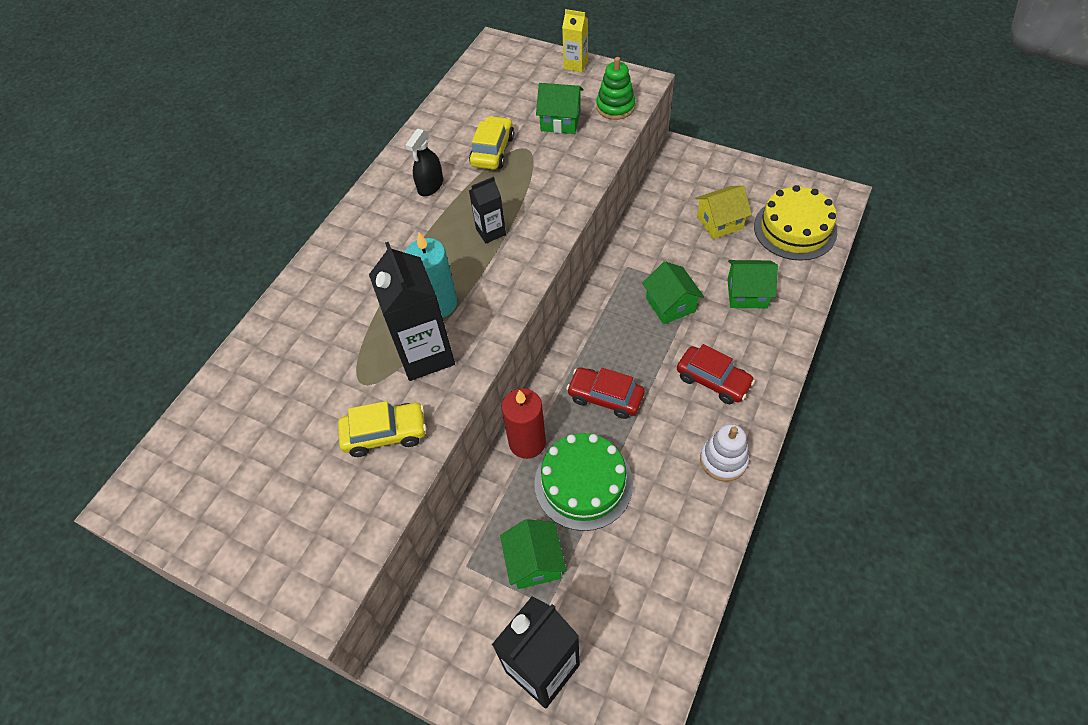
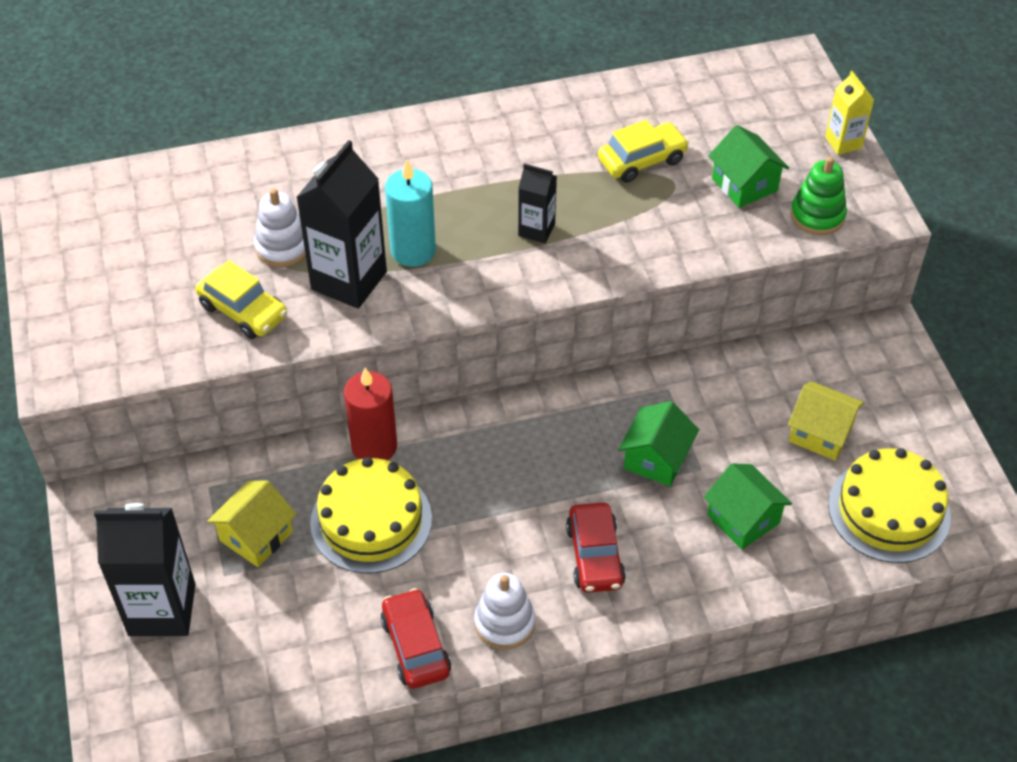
camera: 45 degrees right, 5 degrees down
(355, 374) = (283, 247): none -> white stacking toy
(430, 186) = (545, 146): black spray bottle -> none
(534, 562) = (256, 536): green house -> yellow house
(583, 483) = (371, 520): green cake -> yellow cake
(605, 397) = (484, 476): red car -> red car (415, 646)

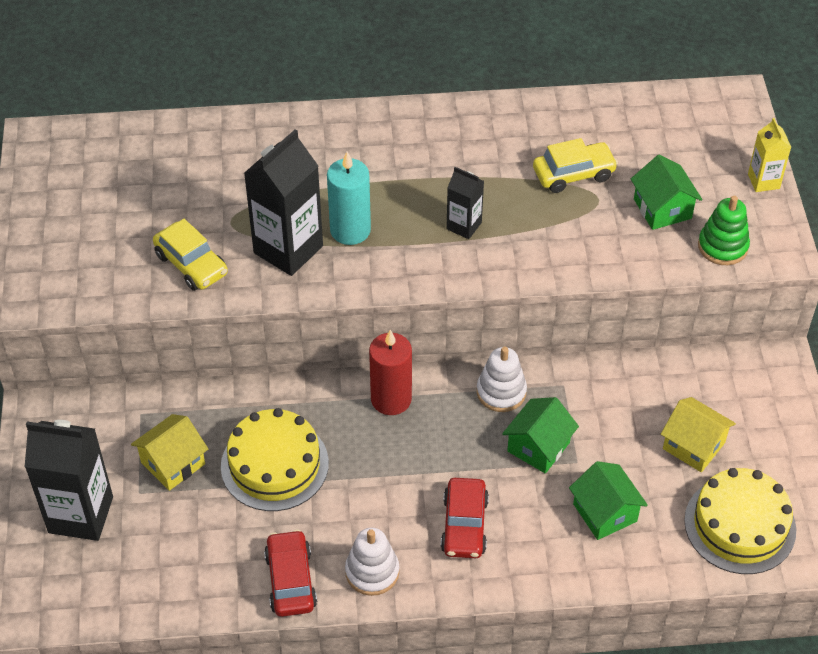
camera: 10 degrees right, 0 degrees up
(283, 247) = (237, 212): white stacking toy -> white stacking toy (501, 392)
(374, 446) = (291, 399): red candle -> red candle (391, 399)

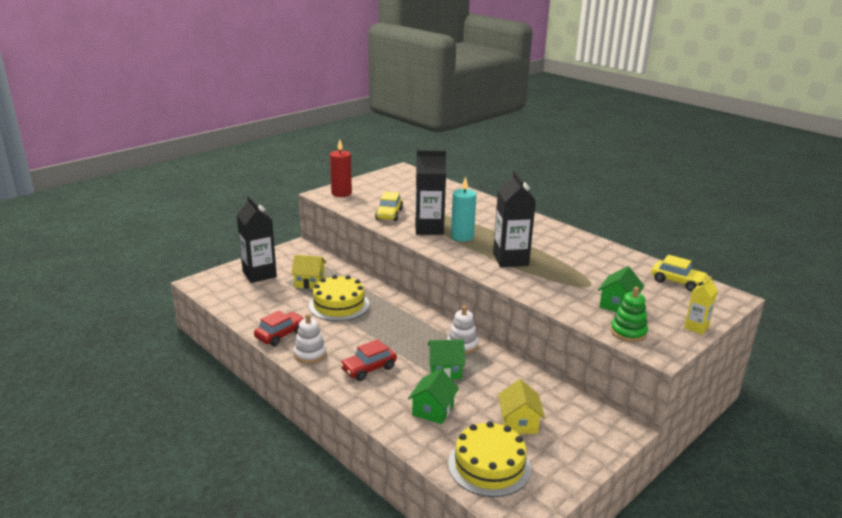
camera: 50 degrees right, 25 degrees down
(391, 399) = (414, 317): red candle -> red candle (341, 193)
(464, 226) = (510, 259): black carton -> black carton, size x1.88
(573, 174) = (592, 273): yellow car -> yellow car (677, 282)

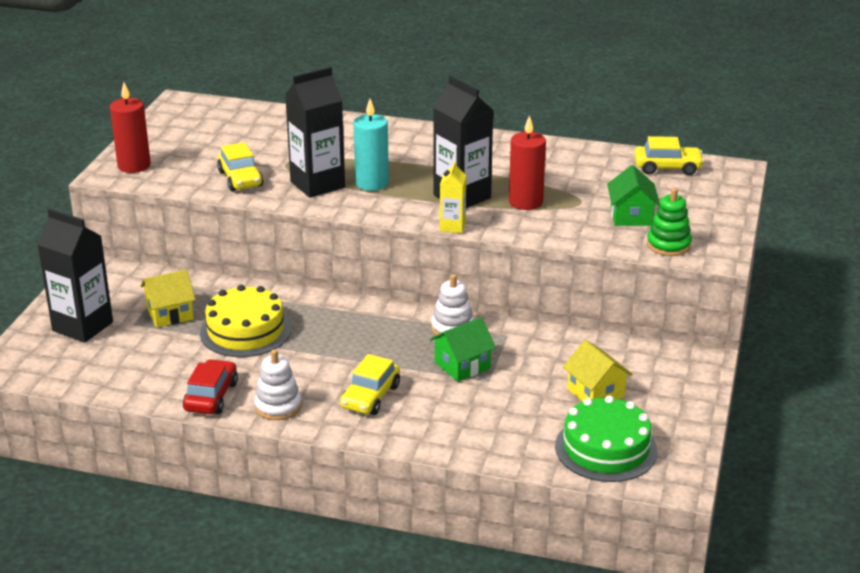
camera: 30 degrees left, 5 degrees up
(368, 368) = (370, 396): red car -> yellow car
(433, 410) = (492, 415): green house -> none
(489, 465) = (606, 448): yellow cake -> green cake
(550, 274) = (525, 202): none -> red candle
(696, 327) = (728, 217): yellow carton -> yellow carton (452, 226)

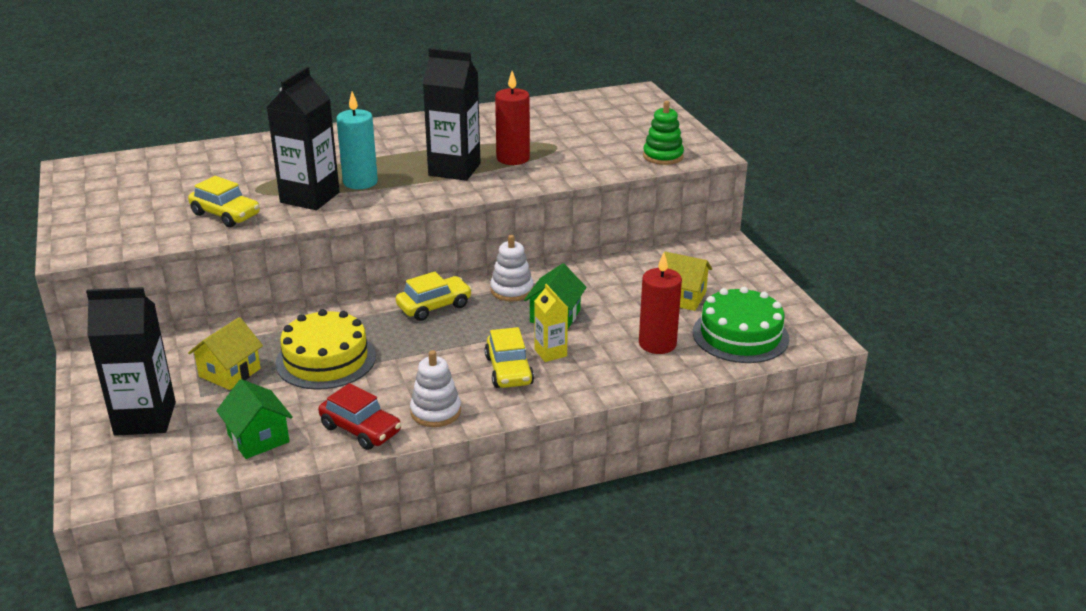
camera: 35 degrees left, 0 degrees up
(134, 166) = (92, 236): red candle -> red candle (657, 344)
(211, 396) = (360, 429): red car -> red car turned 150 degrees clockwise
(452, 226) = (477, 194): yellow carton -> yellow carton (550, 353)
(631, 216) = (608, 144): green house -> green house (258, 438)
(667, 167) = (588, 104): yellow car -> yellow car (434, 306)

